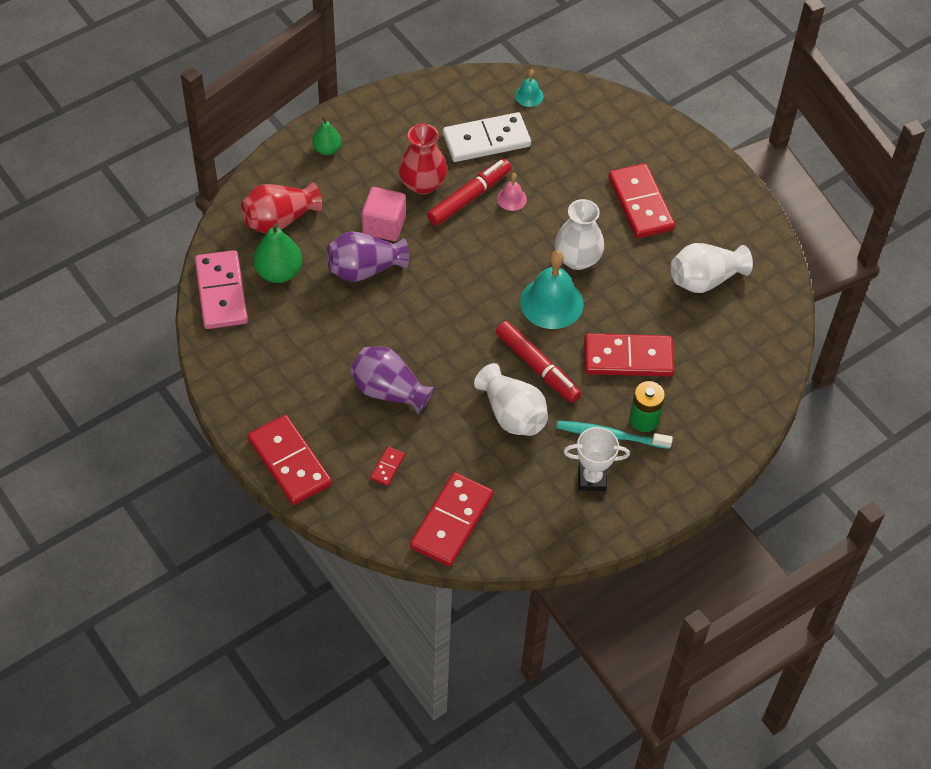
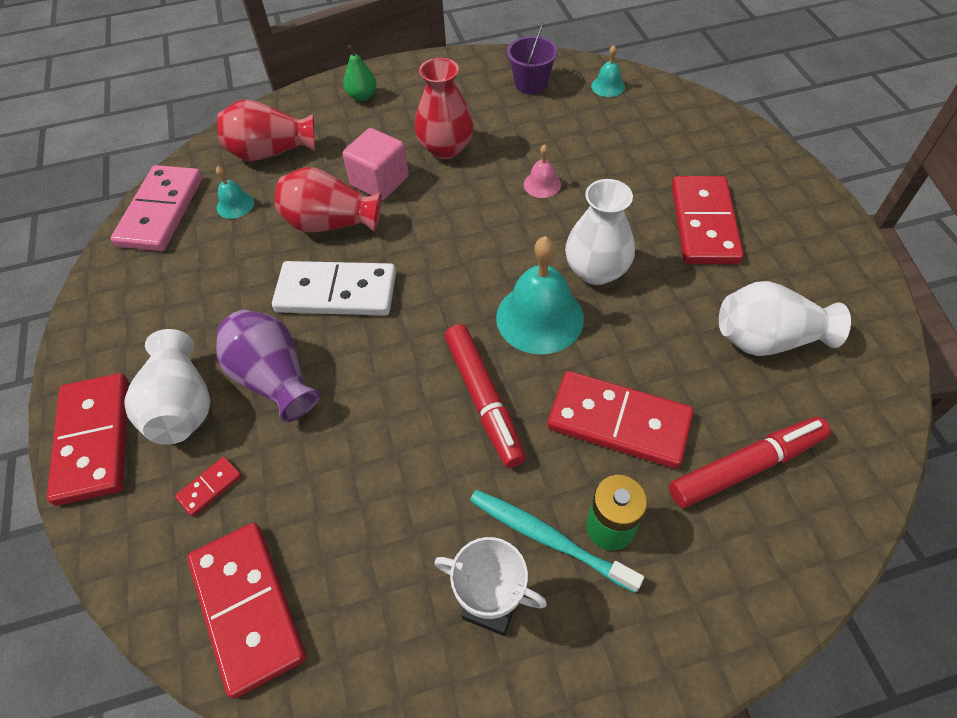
camera: 25 degrees right, 0 degrees up
(279, 272) = (235, 205): green pear -> turquoise bell
(365, 269) = (331, 223): purple vase -> red vase
(451, 521) = (247, 608): red domino -> red domino turned 75 degrees counterclockwise
(465, 106) = (531, 83): none -> purple bucket
(469, 197) = (492, 173): red marker -> red marker (746, 467)
(486, 140) = (540, 119): white domino -> white domino (336, 292)
(512, 414) = (418, 459): white vase -> white vase (182, 405)

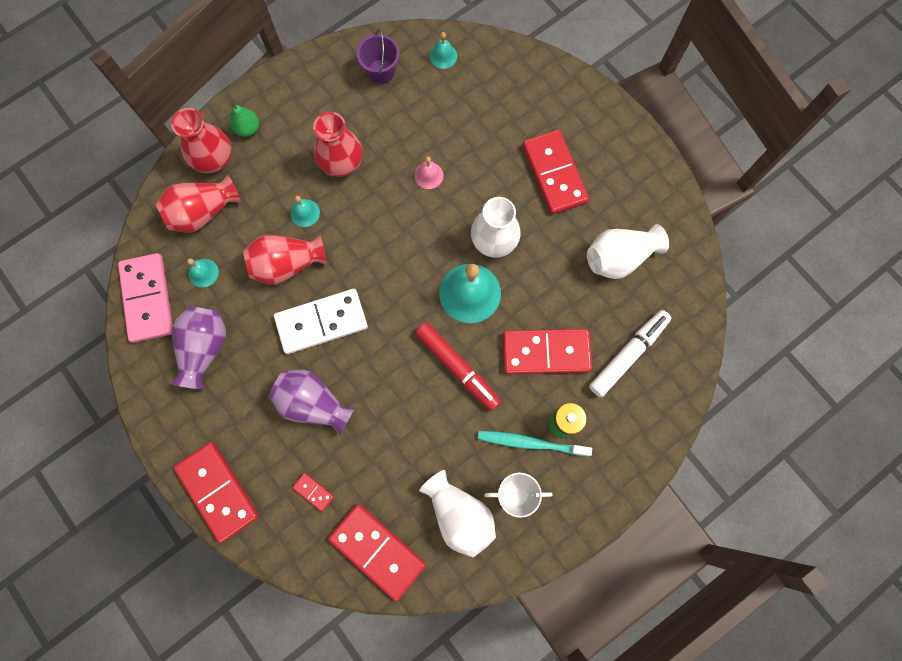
camera: 25 degrees left, 20 degrees up
(182, 405) = (262, 446): white vase -> white vase (459, 515)
(187, 277) = (204, 348): none -> purple vase
(210, 487) = (313, 492): red domino -> red domino turned 75 degrees counterclockwise
(311, 112) = (214, 159): none -> red vase
(379, 181) = (305, 213): pink cube -> turquoise bell
(746, 467) = (628, 354): red marker -> white marker

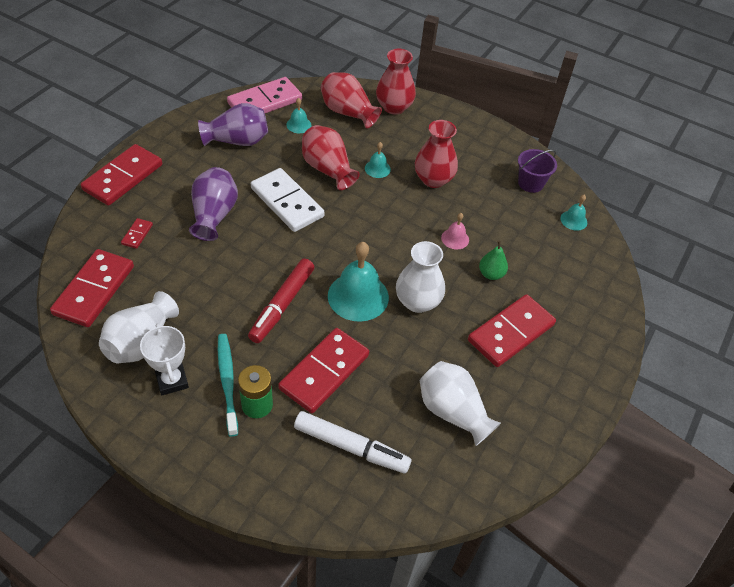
camera: 65 degrees right, 25 degrees down
(248, 128) = (430, 119): green pear -> green pear (491, 274)
(546, 352) = (324, 372): red domino -> red domino turned 60 degrees clockwise

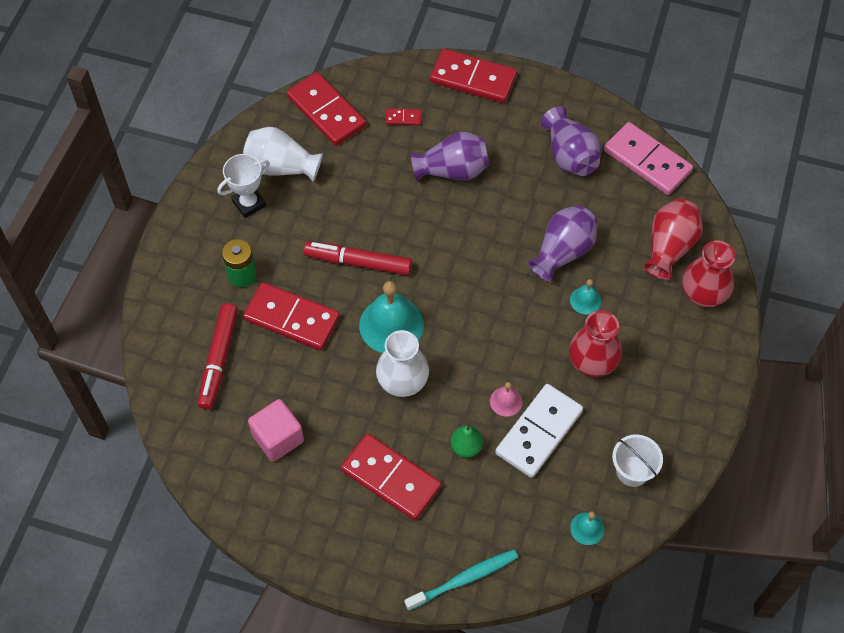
camera: 80 degrees right, 10 degrees up
(94, 290) = (326, 111): red domino -> red domino turned 45 degrees clockwise
(227, 381) = (259, 245): turquoise toothbrush -> turquoise toothbrush (464, 579)
(287, 202) = (496, 228): white domino -> white domino (539, 432)
(298, 125) = (623, 204): turquoise bell -> none
(327, 169) = (562, 252): red vase -> purple vase
(351, 447) = (218, 360): white marker -> red marker
(453, 412) = (278, 438): white vase -> pink cube
(530, 183) = (632, 471): purple bucket -> white bucket

